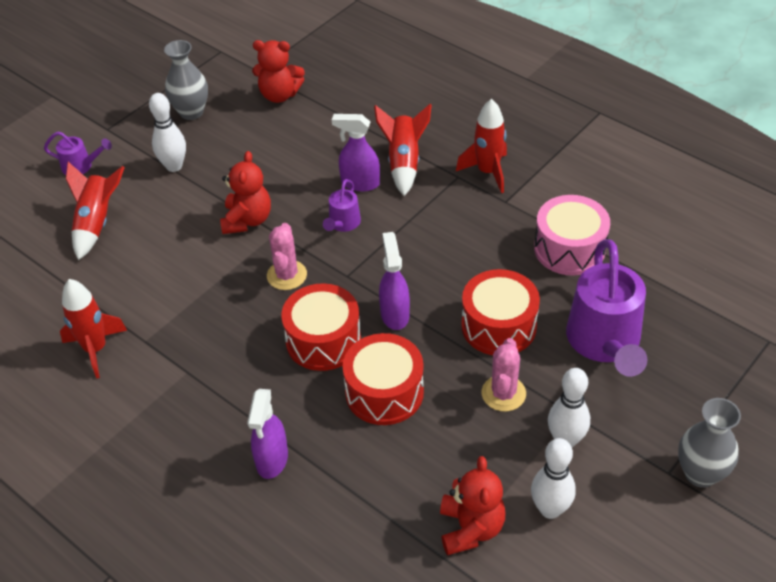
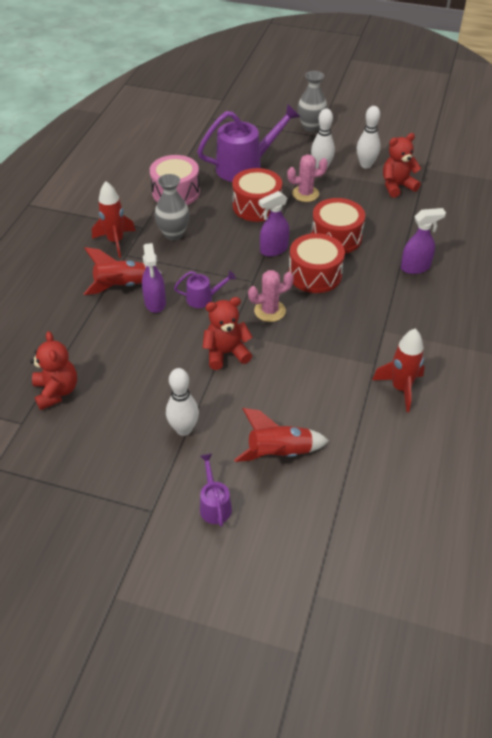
camera: 115 degrees left, 0 degrees up
(191, 112) = (103, 449): grey vase -> grey vase (173, 234)

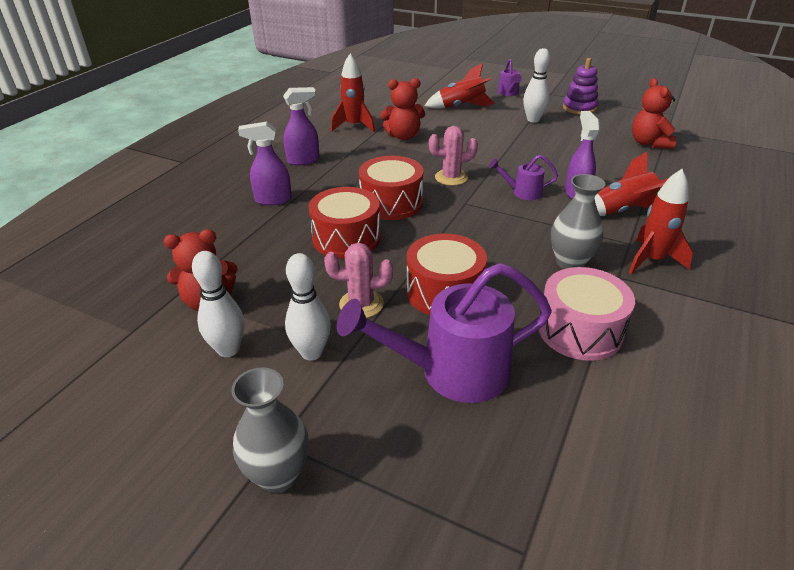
camera: 170 degrees left, 10 degrees down
(117, 469) = (579, 108): none -> purple stacking toy
(226, 353) = (498, 153): red teddy bear -> red teddy bear (403, 136)
(273, 250) = (433, 231): purple spray bottle -> purple spray bottle (303, 160)

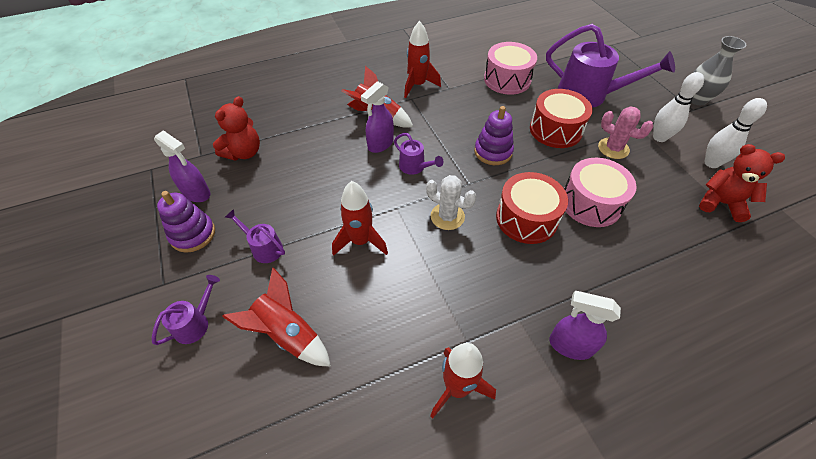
camera: 140 degrees left, 15 degrees up
(272, 200) = (635, 291): purple spray bottle -> purple spray bottle (197, 193)
(346, 238) = (591, 203): red drum -> pink drum
(403, 136) = (422, 316): red teddy bear -> none
(451, 177) = (447, 216): pink cactus -> white cactus
(478, 235) = (493, 152): none -> purple stacking toy
(486, 144) = (360, 241): none -> red rocket
(533, 120) = (264, 248): white bowling pin -> purple watering can
(570, 262) = (462, 107): grey vase -> none

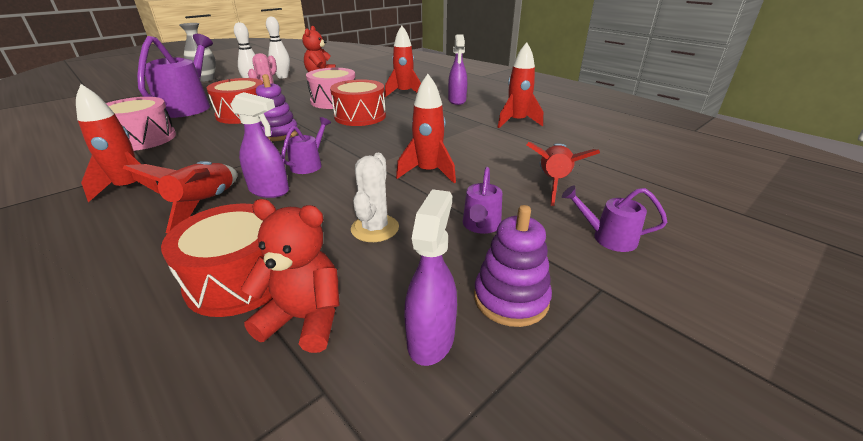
camera: 110 degrees left, 20 degrees down
(290, 132) = (239, 279): none -> red drum
(447, 216) = (373, 141): white cactus -> white cactus (375, 228)
(617, 285) = (404, 93): none -> red rocket

